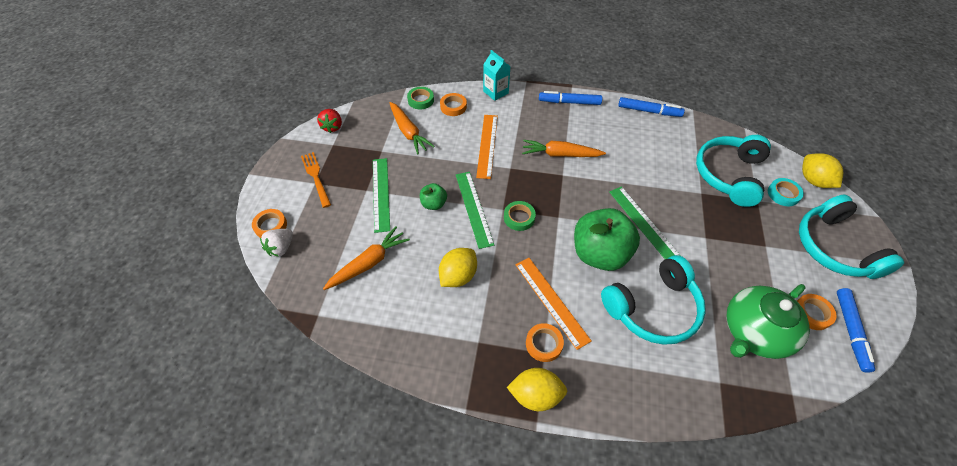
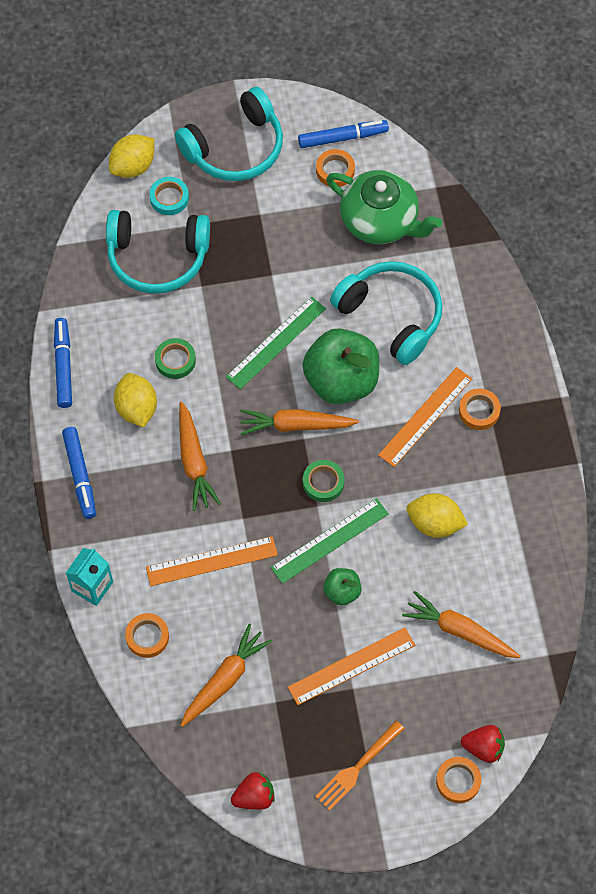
camera: 110 degrees left, 10 degrees up
(281, 248) = (483, 747): white strawberry -> red strawberry
(381, 194) = (351, 666): green ruler -> orange ruler
(421, 100) = (149, 691): green tape -> green tape (175, 360)
(535, 395) = (536, 405): yellow lemon -> yellow lemon (136, 408)
(570, 215) = (296, 425): none -> orange carrot

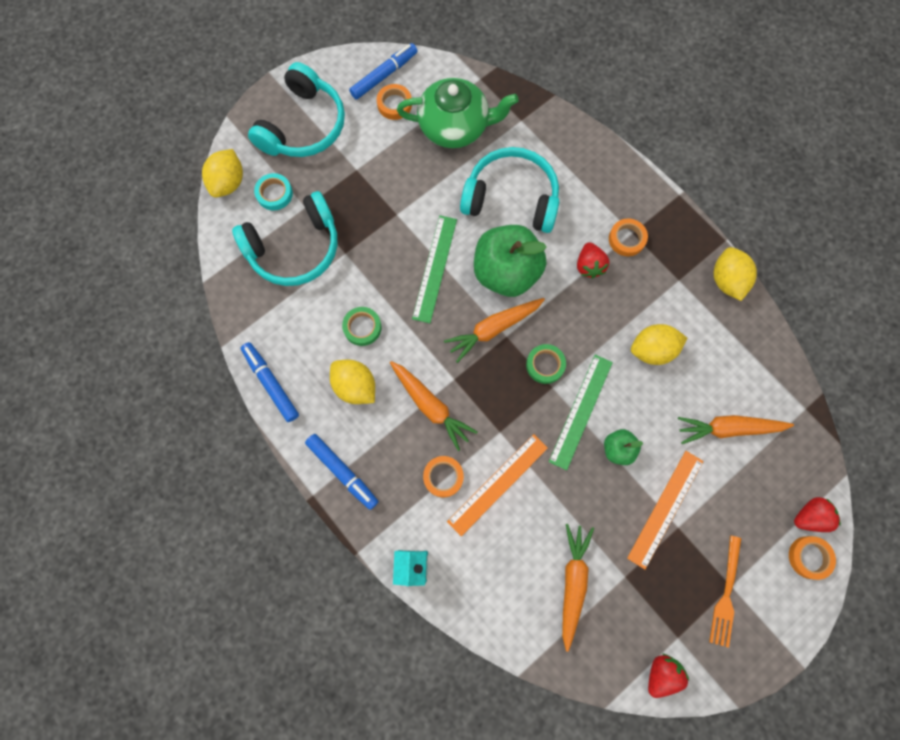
camera: 30 degrees left, 10 degrees up
(147, 637) = (486, 583): orange tape -> orange tape (443, 477)
(425, 416) = (589, 266): orange ruler -> red strawberry
(552, 500) = (726, 280): none -> yellow lemon

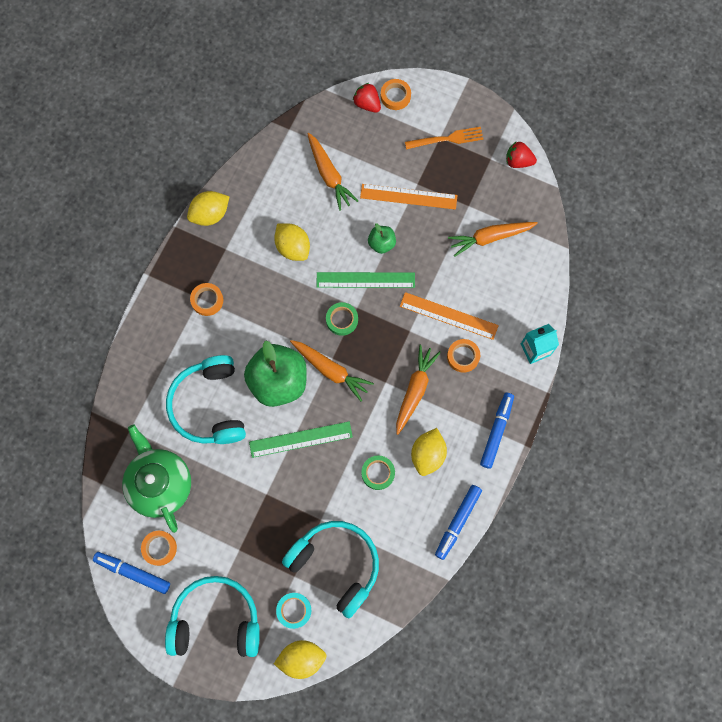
camera: 115 degrees left, 0 degrees up
(589, 266) = (244, 320): red strawberry -> none

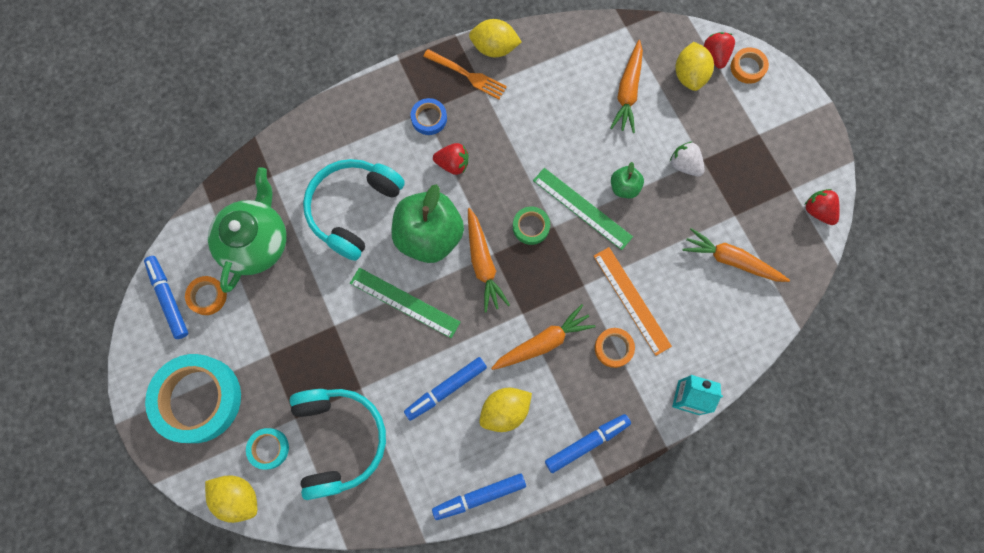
camera: 40 degrees right, 0 degrees up
(207, 300) = (429, 118): orange tape -> blue tape
(216, 620) = (198, 399): turquoise headphones -> turquoise tape
(252, 319) = (453, 164): none -> red strawberry
(293, 247) = (541, 130): yellow lemon -> yellow lemon (689, 75)
(378, 473) = (446, 389): green tape -> blue marker
(408, 197) = (684, 165): orange ruler -> white strawberry
(447, 139) = (765, 140): orange fork -> orange fork (467, 75)

